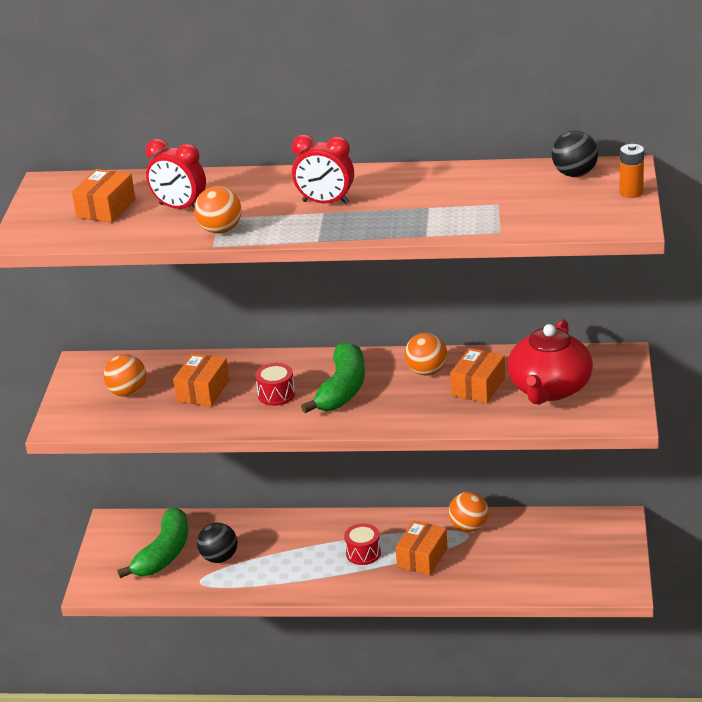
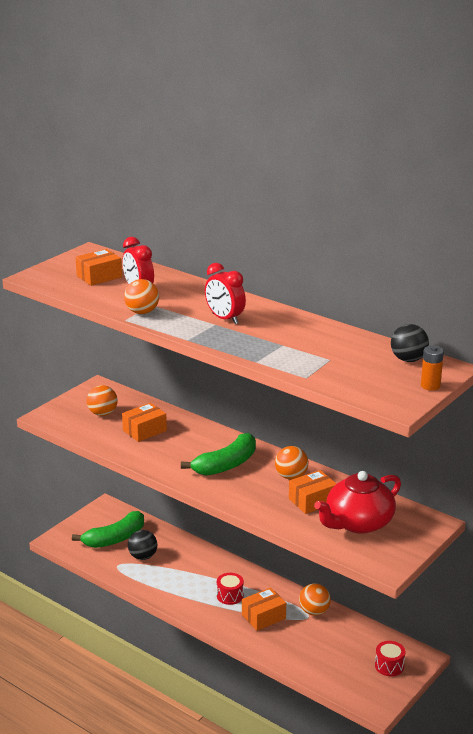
camera: 30 degrees right, 5 degrees down
(276, 394) = (183, 451): red drum -> red drum (389, 666)

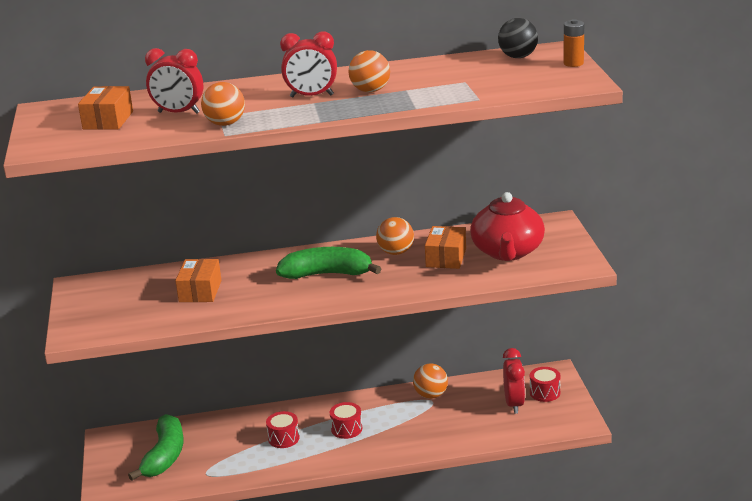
camera: 45 degrees left, 0 degrees up
(102, 413) = (130, 301): orange ball -> orange ball (370, 91)
(143, 556) = (217, 452): black ball -> none
(188, 575) = (283, 438): none -> red drum
(226, 465) = (327, 274): green banana -> green banana turned 90 degrees counterclockwise
(263, 617) = (399, 424): orange box -> none
(355, 658) = (514, 404): none -> red clock

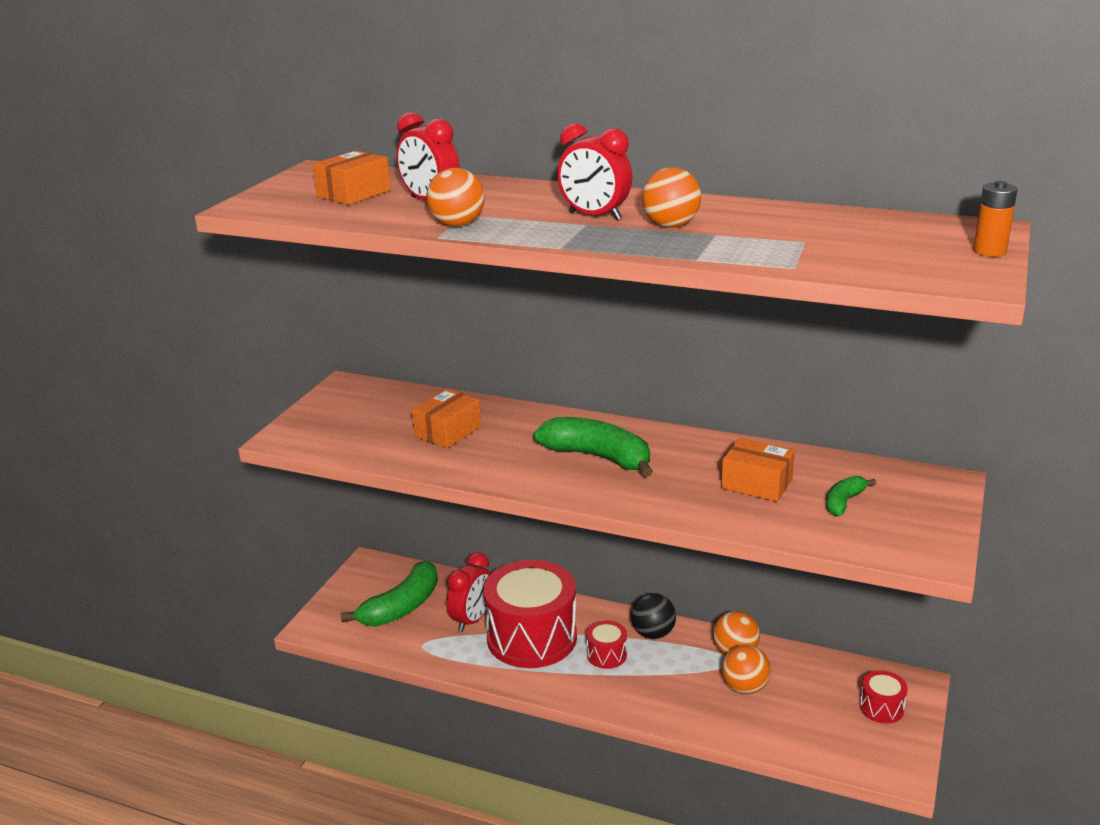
camera: 30 degrees right, 0 degrees up
(283, 438) = (532, 637): red drum -> red drum, size x2.31
(396, 252) = (702, 456): orange ball -> orange ball (744, 687)
(446, 258) = (757, 483): orange box -> orange box turned 75 degrees clockwise
(507, 252) = (844, 502): red teapot -> green banana
(514, 404) = (829, 707): red clock -> red clock (472, 620)
(518, 57) = (918, 226): black ball -> black ball (653, 633)

